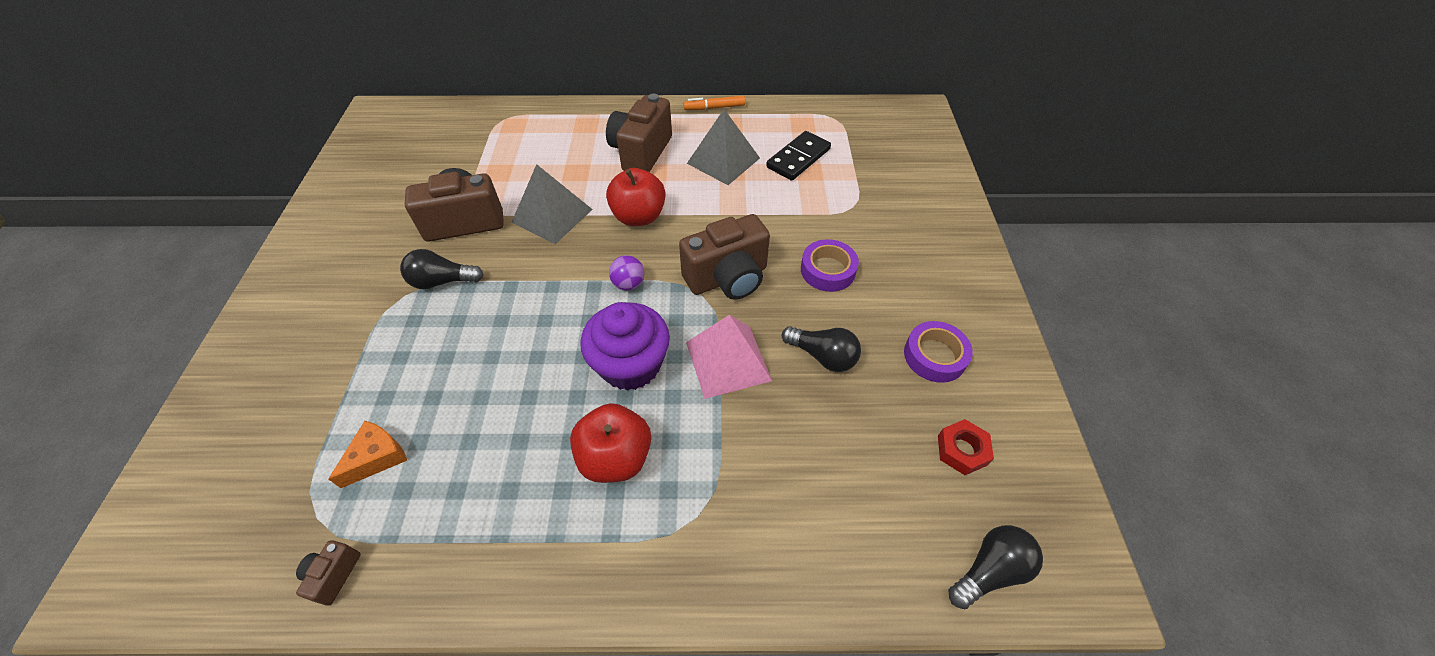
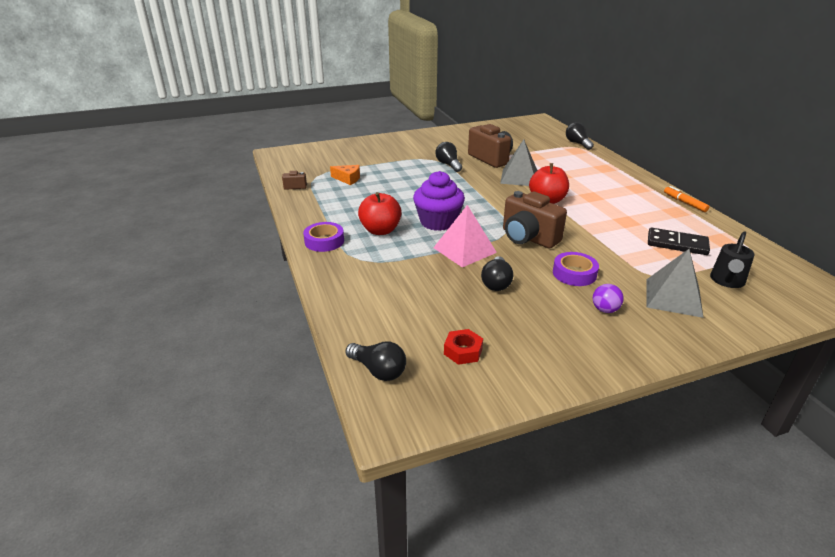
camera: 70 degrees right, 20 degrees down
(493, 113) = (577, 143): none -> black light bulb
(628, 284) = (492, 209): purple ball -> purple ball (605, 310)
(641, 152) = (603, 189): brown camera -> none
(723, 160) = (633, 216): grey pyramid -> grey pyramid (673, 297)
(880, 161) = (727, 281): none -> black watering can
(934, 356) = (537, 331): purple tape -> purple tape (324, 241)

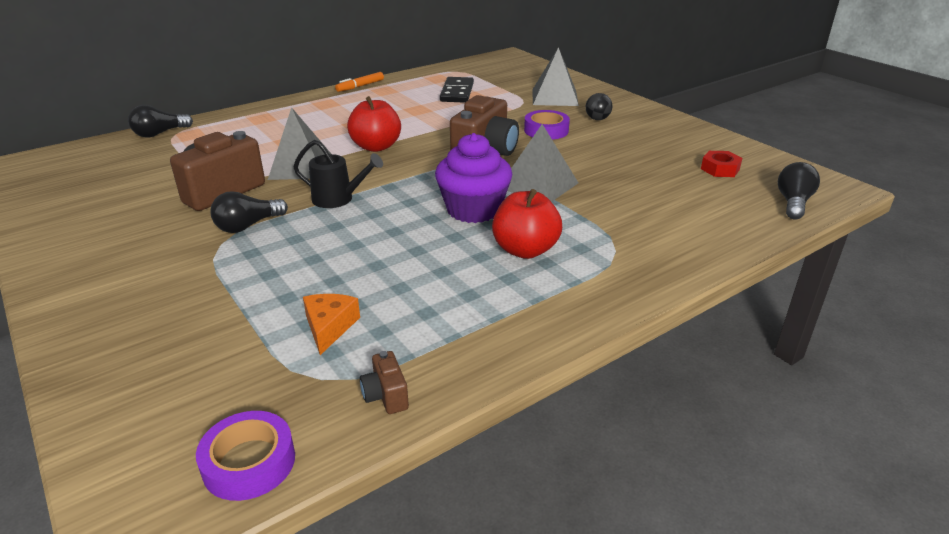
camera: 105 degrees left, 0 degrees up
(324, 241) = (590, 293): purple tape -> purple tape (249, 462)
(464, 250) = (538, 185): pink pyramid -> grey pyramid
(496, 282) = (594, 163): black light bulb -> none
(605, 310) = (597, 119): purple ball -> black ball
(727, 281) = (514, 81): black watering can -> black watering can (338, 199)

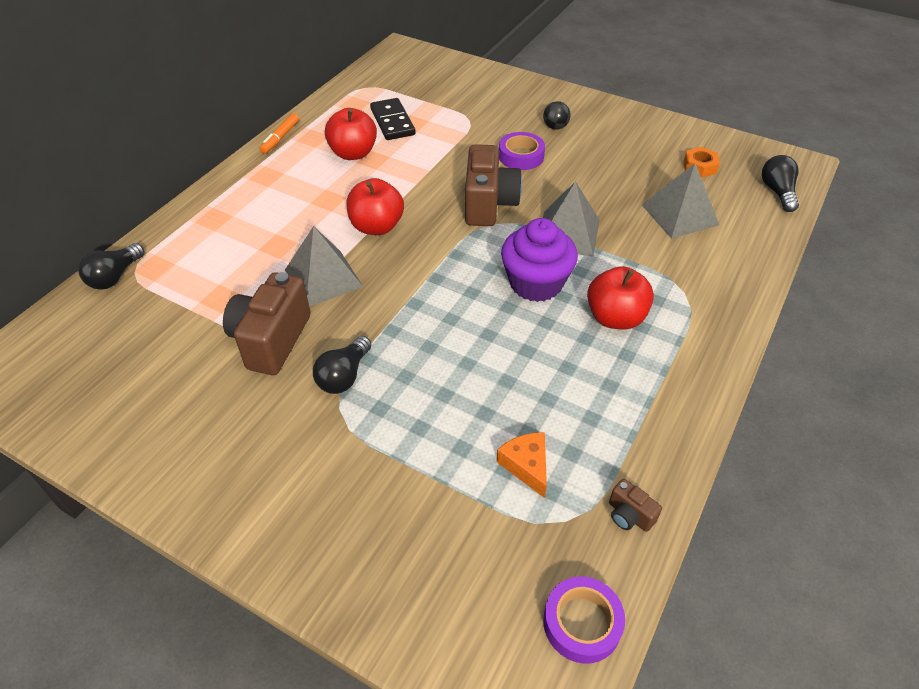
camera: 25 degrees left, 15 degrees up
(338, 199) = (402, 311): black watering can -> none
(405, 104) = (353, 153): none -> red apple
(555, 97) = (494, 104): grey pyramid -> grey pyramid (680, 214)
(720, 169) = (699, 167): red nut -> orange nut

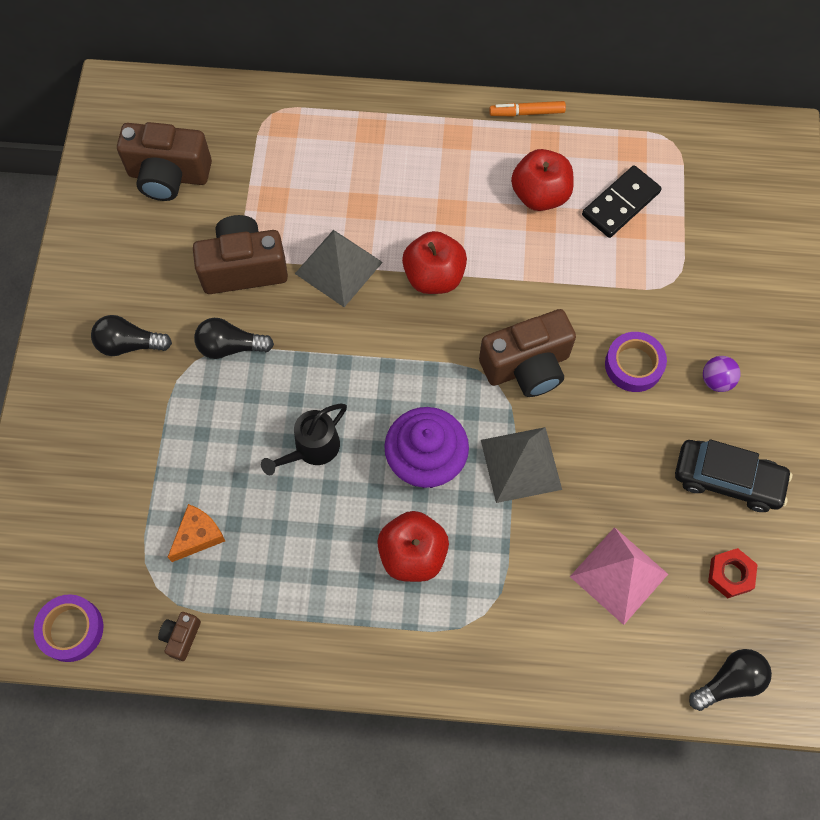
camera: 65 degrees right, 20 degrees up
(115, 277) = (258, 103): black light bulb -> black light bulb (129, 344)
(124, 364) = (169, 176): none -> brown camera
(484, 351) = (311, 449): none -> black watering can
(555, 127) = (716, 380): black ball -> purple ball
(630, 146) = (727, 479): none -> black car
(680, 214) = (619, 575): grey pyramid -> pink pyramid
(699, 167) = (730, 575): orange nut -> red nut

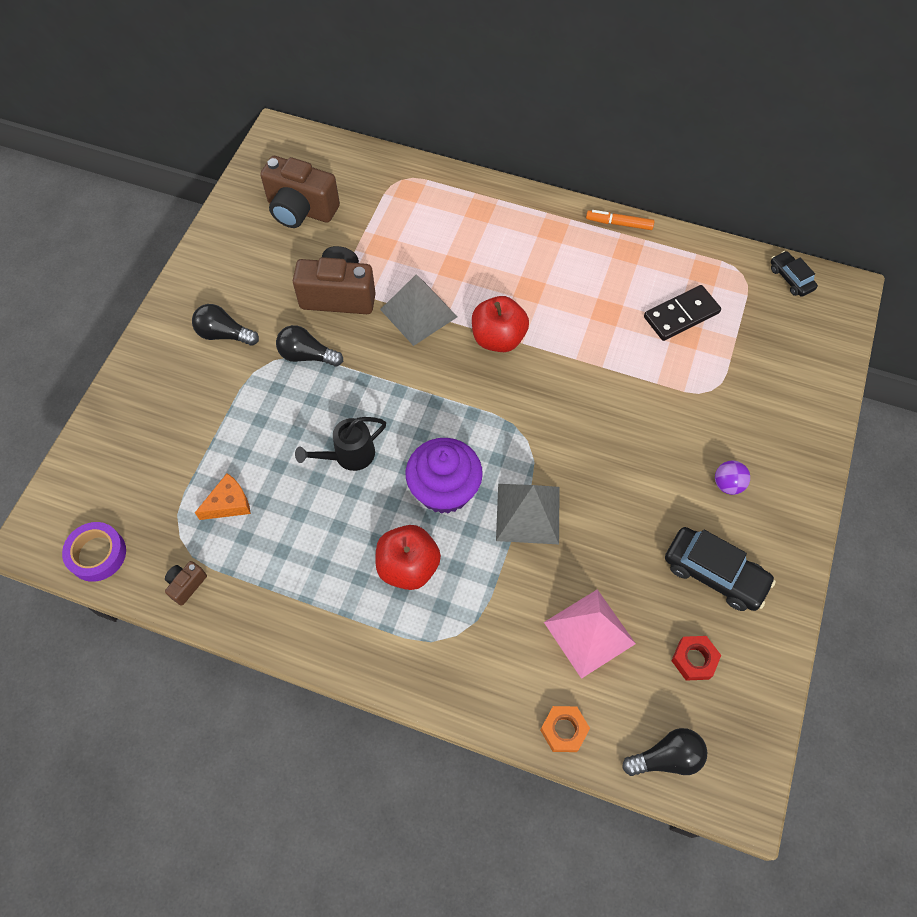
camera: 15 degrees right, 5 degrees down
(527, 366) = (558, 431): brown camera -> none
(540, 195) = (611, 292): red apple -> none
(621, 682) = (564, 730): none -> orange nut
(633, 365) = (655, 453): purple tape -> none
(724, 135) = (790, 278): none -> black car

